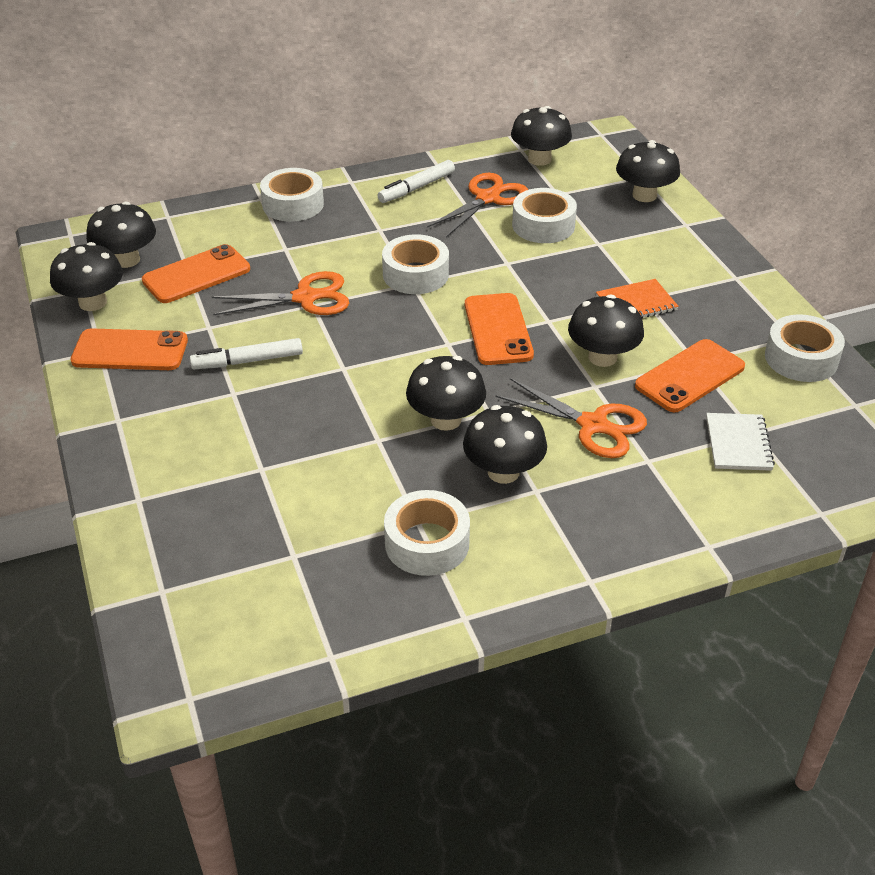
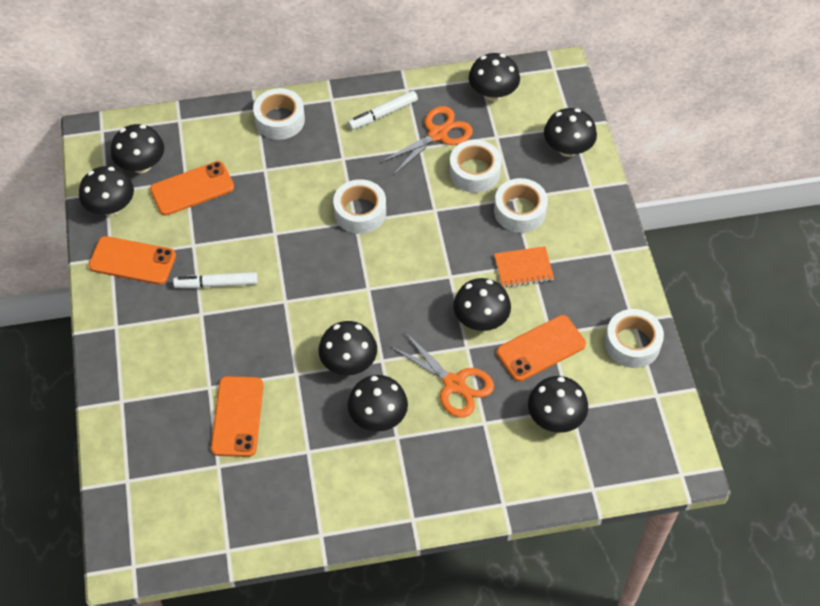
camera: 10 degrees right, 15 degrees up
(305, 298) = (270, 225): orange scissors -> none
(427, 543) = (310, 470): white tape -> white tape (520, 211)
(498, 330) = (409, 280): orange phone -> orange phone (237, 416)
(738, 444) = (555, 418): white notebook -> black mushroom

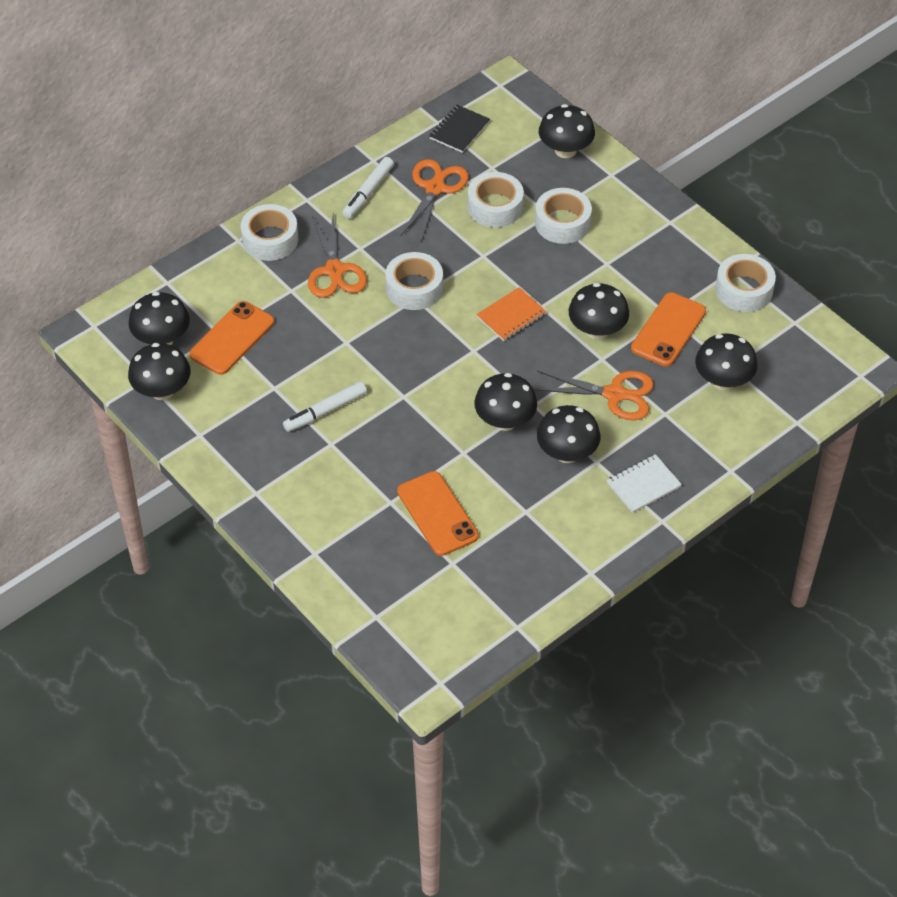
camera: 30 degrees left, 5 degrees down
(132, 261) = (224, 428): orange phone -> none
(309, 168) = (334, 270): none -> orange scissors
(420, 478) = (643, 485): none -> white notebook
(493, 93) = (459, 130): black mushroom -> black notebook
(523, 268) = (602, 270): orange notebook -> orange notebook (511, 316)

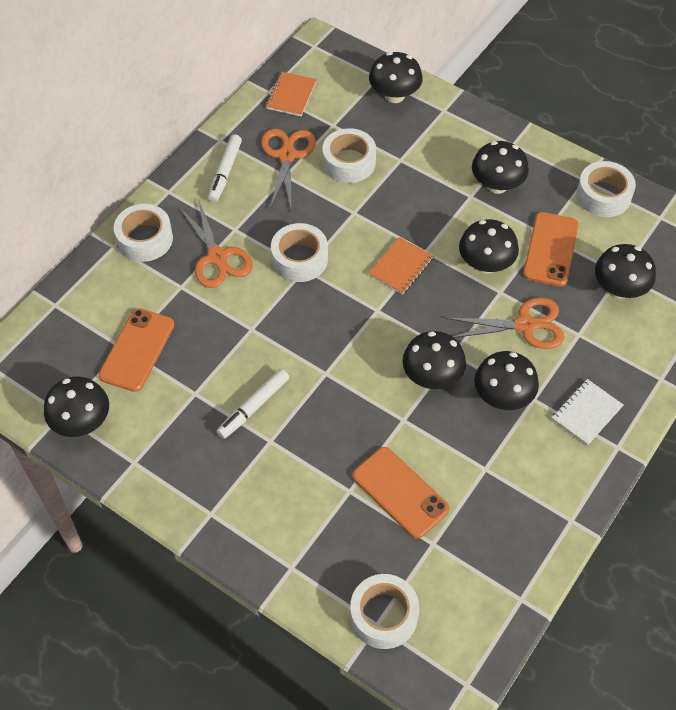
camera: 15 degrees left, 5 degrees up
(162, 339) = (66, 366): black mushroom -> black mushroom (497, 185)
(459, 130) = (291, 95): black notebook -> orange notebook
(562, 223) = (416, 165): white tape -> white tape (383, 615)

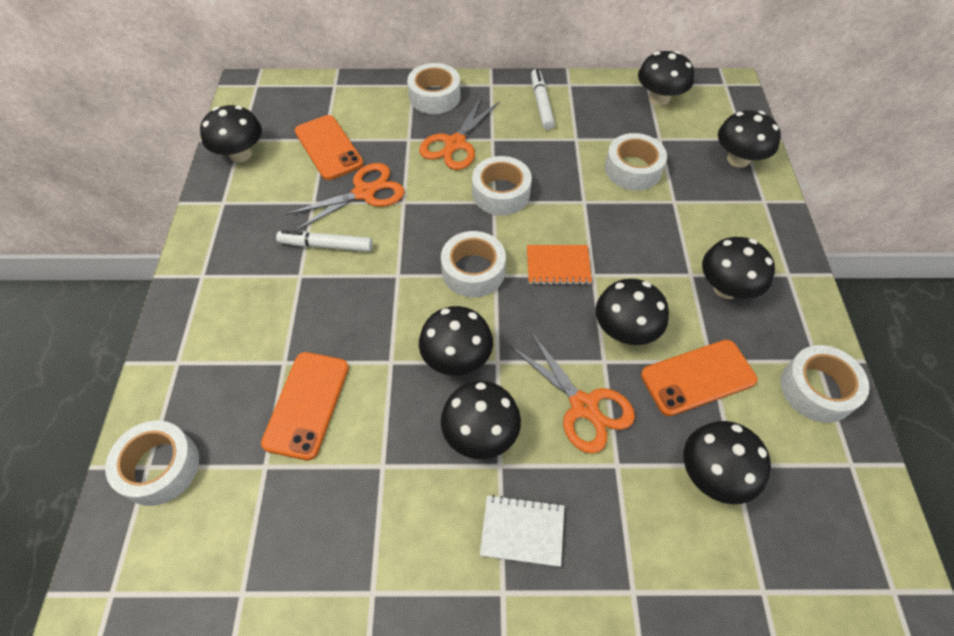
camera: 55 degrees right, 0 degrees up
(137, 350) = (328, 148): orange phone -> orange phone turned 75 degrees clockwise
(225, 172) = (541, 104): white marker -> white marker turned 105 degrees clockwise
(287, 156) = (596, 129): orange scissors -> orange scissors (364, 193)
(291, 95) = (659, 98): orange notebook -> black mushroom
(362, 322) = (473, 271): none -> white tape

